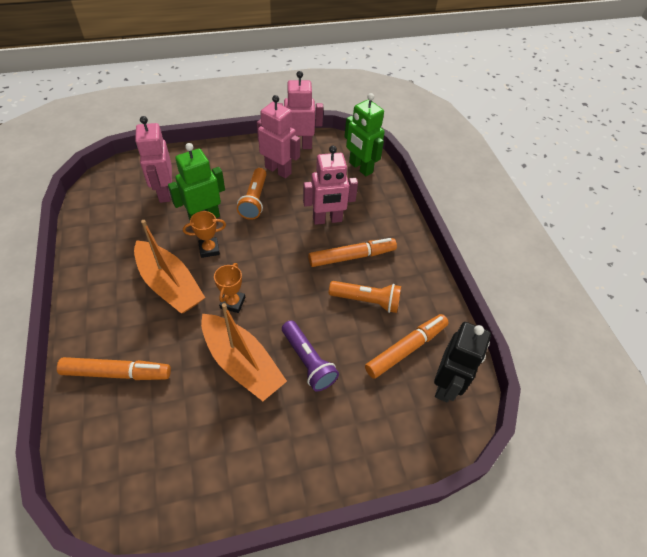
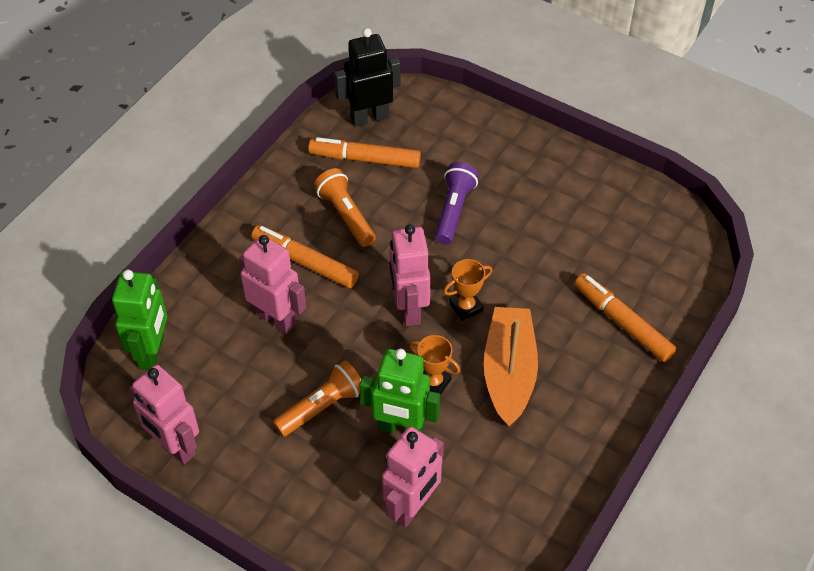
camera: 130 degrees left, 0 degrees up
(242, 363) = (509, 250): orange boat -> none
(278, 170) = (246, 428): pink robot -> pink robot (409, 309)

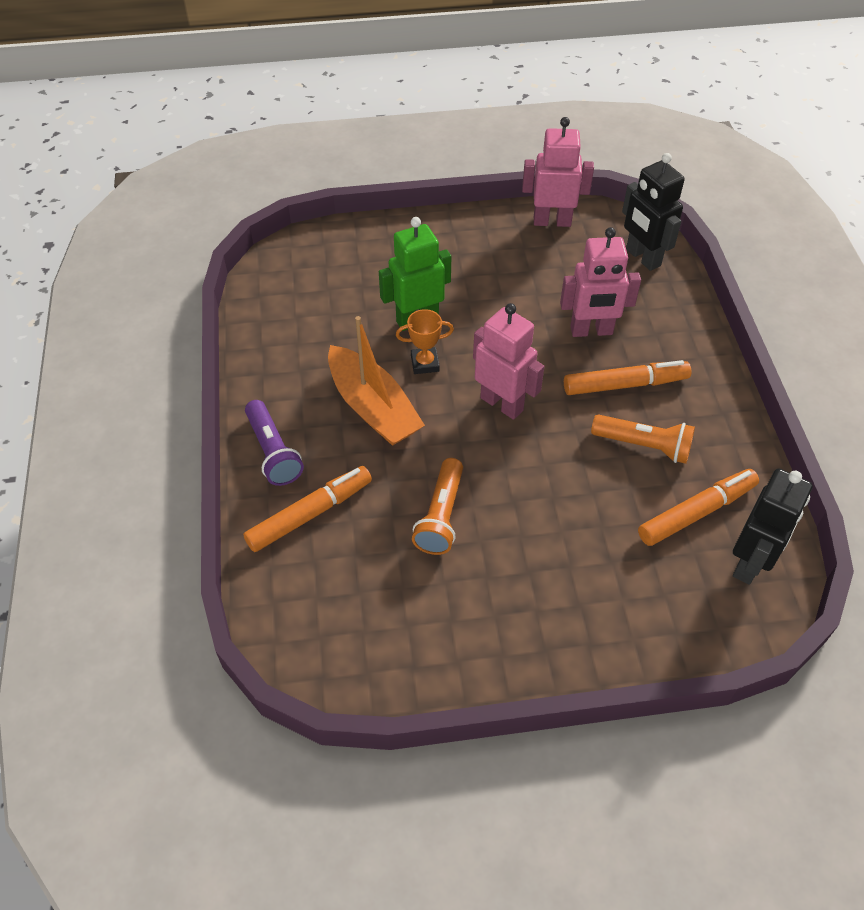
camera: 140 degrees right, 0 degrees up
(152, 352) = (642, 257): green robot -> black robot
(321, 407) = (487, 298): orange flashlight -> orange flashlight (441, 516)
(412, 507) = (360, 281): pink robot -> none
(453, 210) = (560, 518): purple flashlight -> purple flashlight (273, 452)
(466, 307) = (458, 436): orange trophy -> none
(622, 322) = (310, 514): orange marker -> orange marker turned 45 degrees counterclockwise

